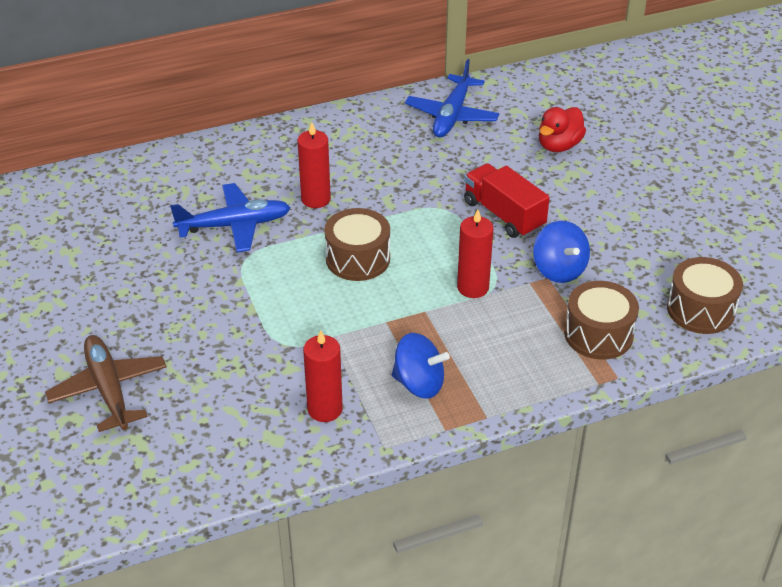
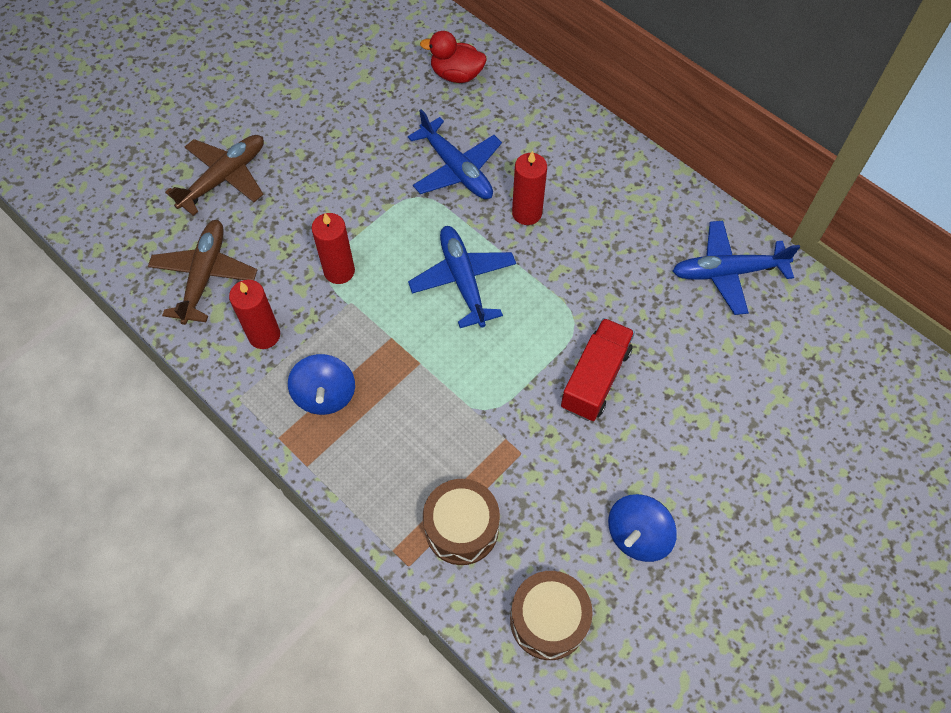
camera: 65 degrees right, 20 degrees up
(222, 437) = (204, 276): none -> brown plane
(358, 259) = (463, 281): brown drum -> blue plane
(473, 287) = (472, 391): red candle -> red candle (339, 271)
(559, 145) = (742, 390): red duck -> red duck (456, 75)
(559, 270) = (539, 459): blue spinning top -> blue spinning top (637, 535)

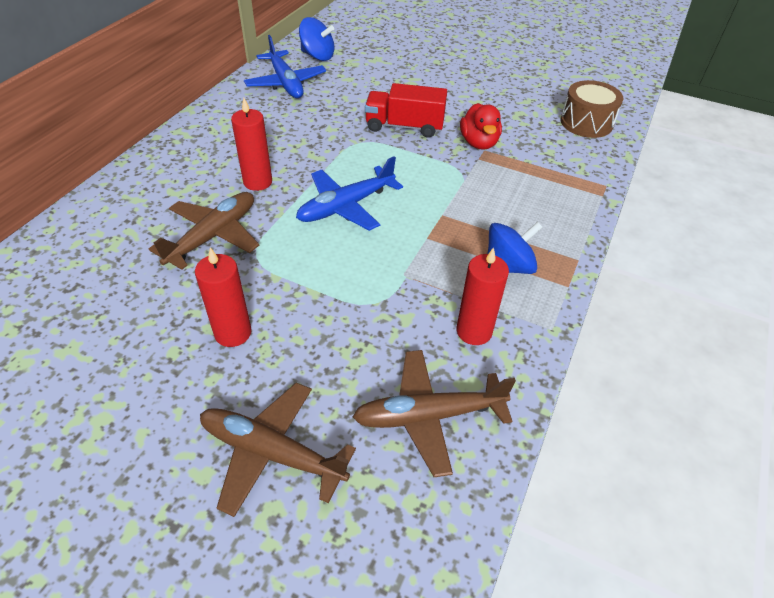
camera: 110 degrees left, 15 degrees down
(339, 271) = (371, 293): red candle -> red candle (233, 333)
(456, 75) = (69, 263): red duck -> red duck (479, 143)
(456, 169) = (213, 236): blue plane -> brown plane
(461, 528) = (559, 167): brown drum -> none
(637, 535) = (506, 98): blue spinning top -> blue spinning top (317, 56)

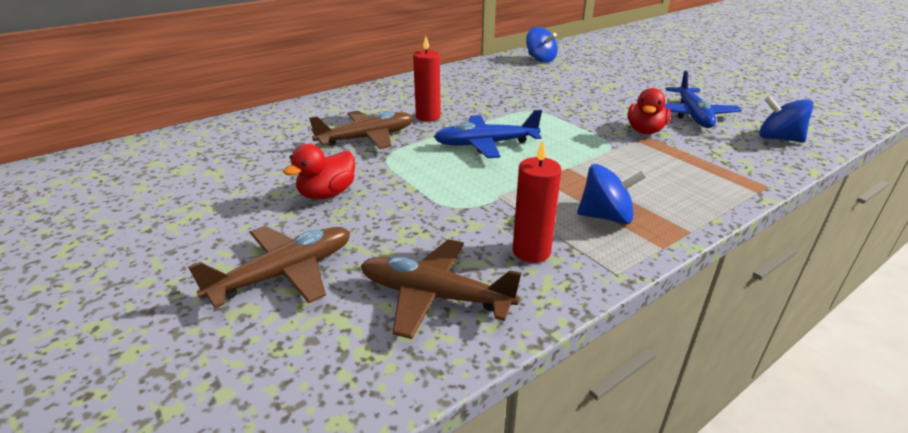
camera: 30 degrees right, 15 degrees down
(233, 333) = (327, 194): red candle -> red duck
(272, 453) = (284, 274): brown plane -> brown plane turned 90 degrees clockwise
(286, 83) = (501, 69): blue plane -> blue plane (692, 115)
(404, 126) = (580, 109): red truck -> none
(586, 123) = (778, 138): brown drum -> blue spinning top

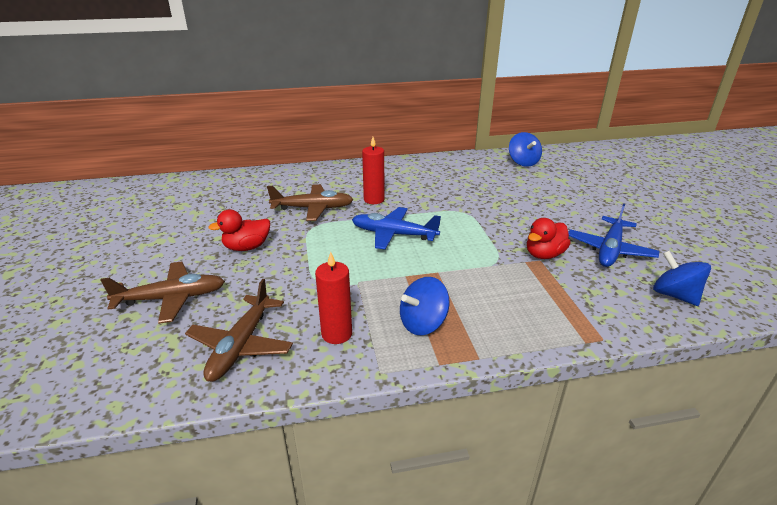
camera: 25 degrees right, 0 degrees up
(435, 296) = (241, 345): brown plane -> brown plane turned 120 degrees counterclockwise
(606, 217) = (423, 323): blue spinning top -> blue spinning top turned 120 degrees clockwise

